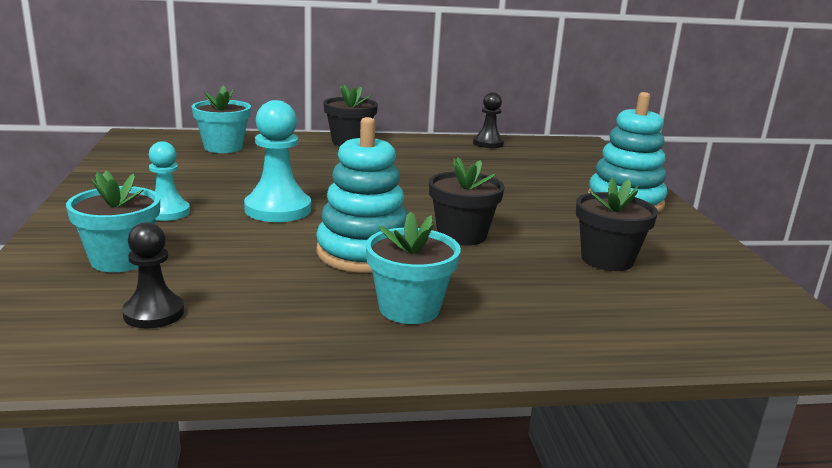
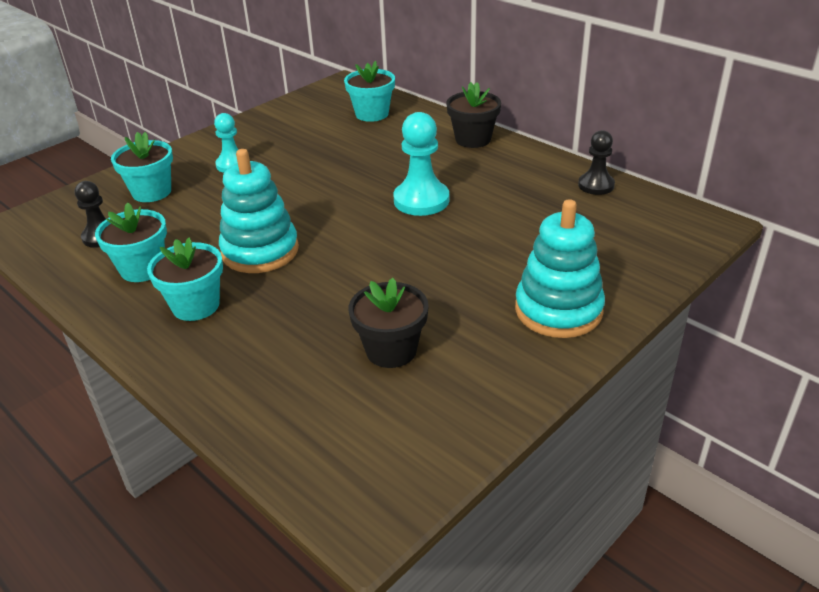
camera: 55 degrees right, 15 degrees up
(278, 209) = (289, 189): turquoise pawn -> turquoise pawn (421, 200)
(281, 312) = (143, 269): none -> turquoise flower pot
(461, 235) = (346, 270): black flower pot -> none

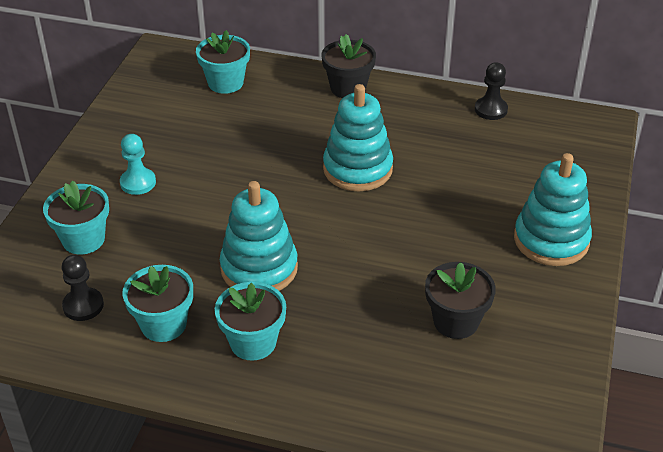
camera: 30 degrees left, 5 degrees up
(421, 200) = (357, 169): turquoise pawn -> turquoise stacking toy

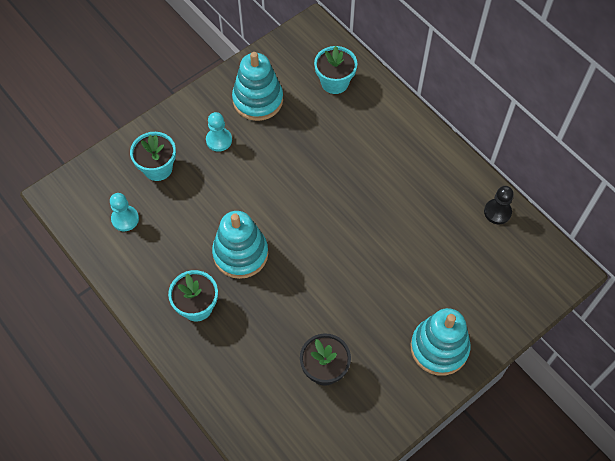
camera: 35 degrees right, 20 degrees up
(83, 306) = (125, 219): black pawn -> turquoise pawn
(163, 324) = (158, 261): turquoise flower pot -> none
(348, 88) = (413, 134): black flower pot -> none
(357, 169) = (362, 210): turquoise stacking toy -> turquoise stacking toy (258, 100)

